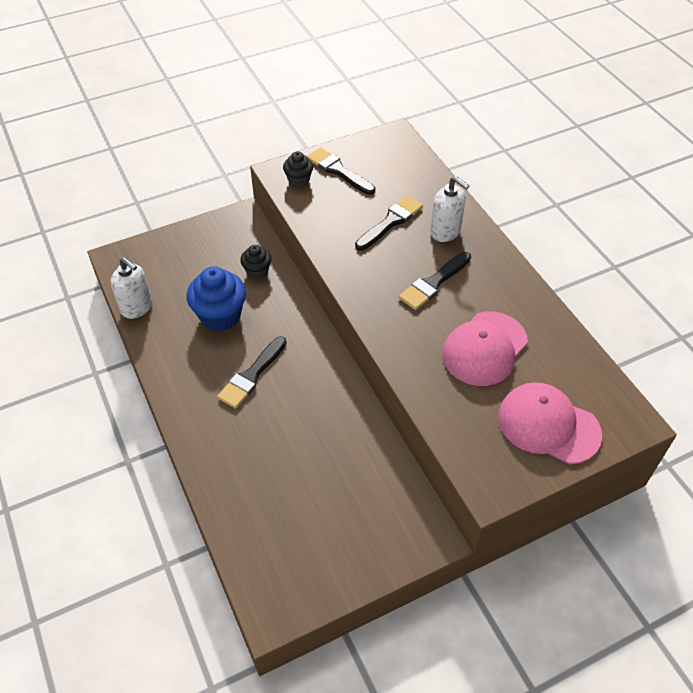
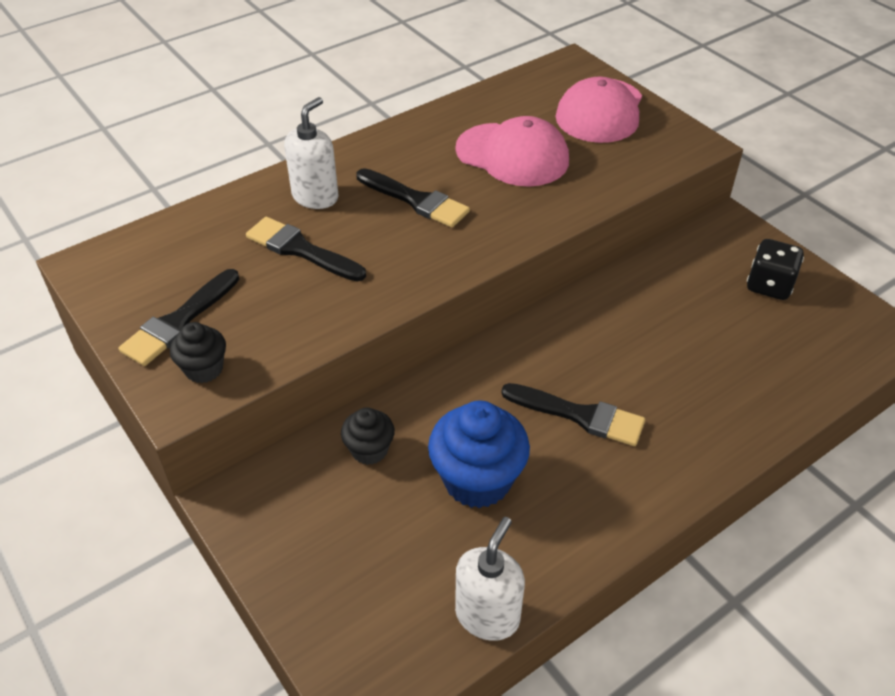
camera: 100 degrees left, 5 degrees down
(348, 539) = (769, 285): none -> black dice

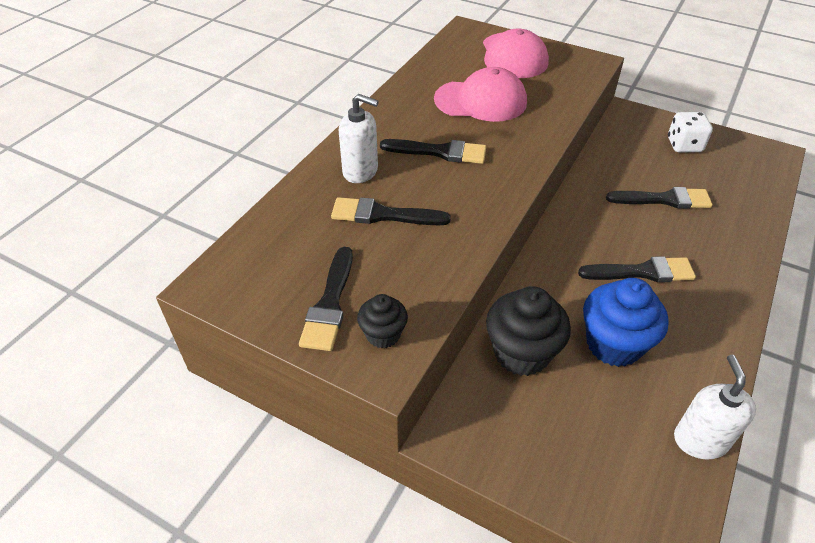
camera: 25 degrees left, 0 degrees up
(315, 197) = (360, 171): white soap dispenser -> white soap dispenser turned 105 degrees clockwise
(369, 450) = (521, 353): black cupcake -> black cupcake, size x1.80
(682, 342) = (664, 199): none -> black brush
(769, 285) = (684, 145): black dice -> white dice

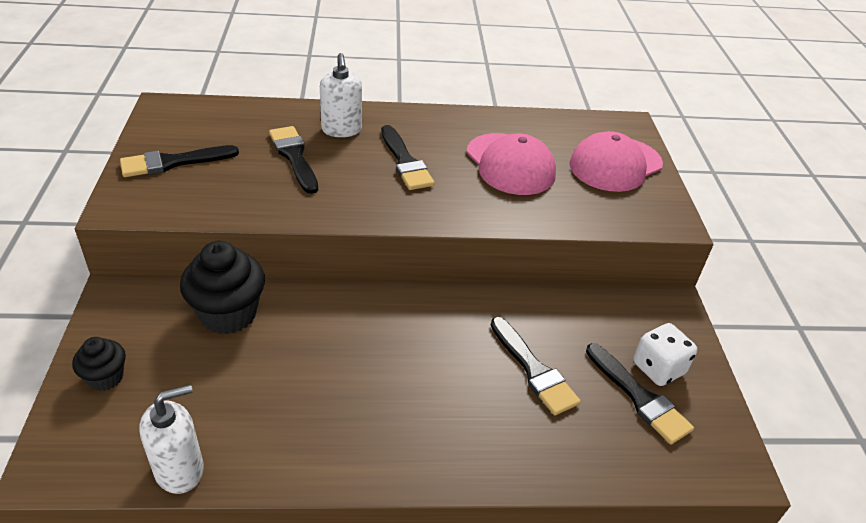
camera: 55 degrees right, 5 degrees down
(383, 334) = (153, 196): black cupcake -> black cupcake (105, 377)
(613, 344) = (275, 375): blue cupcake -> none
(642, 272) = (395, 376): black brush -> black brush (639, 397)

